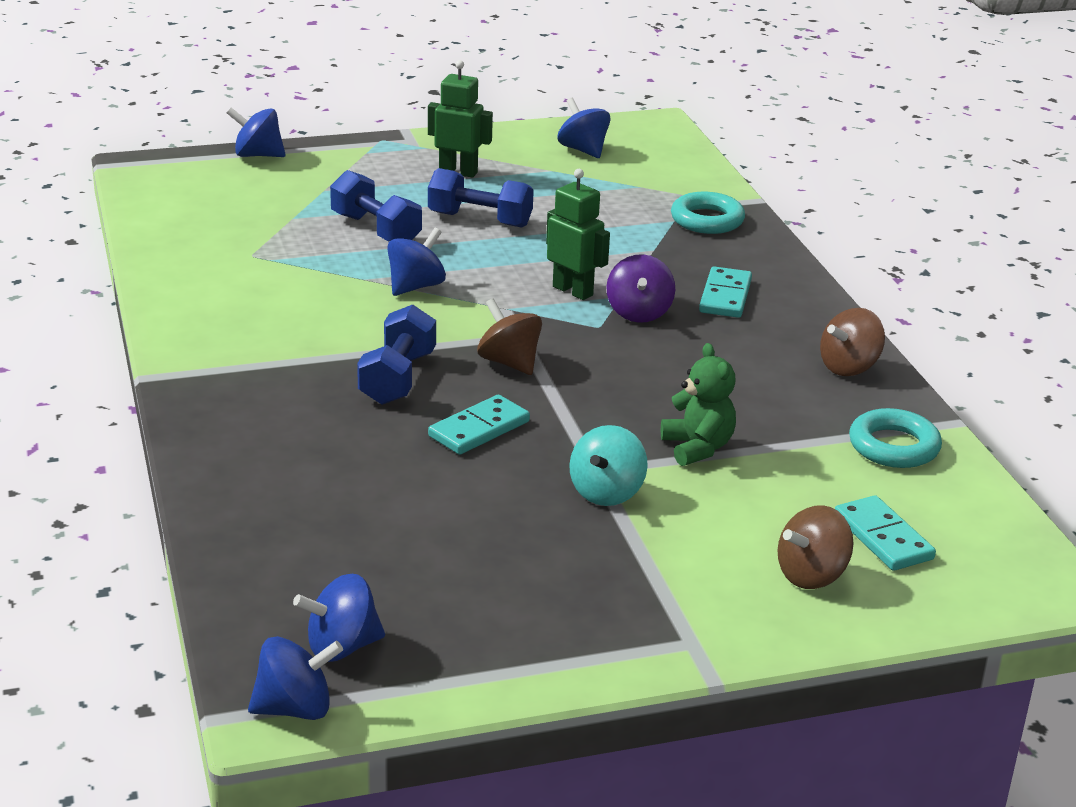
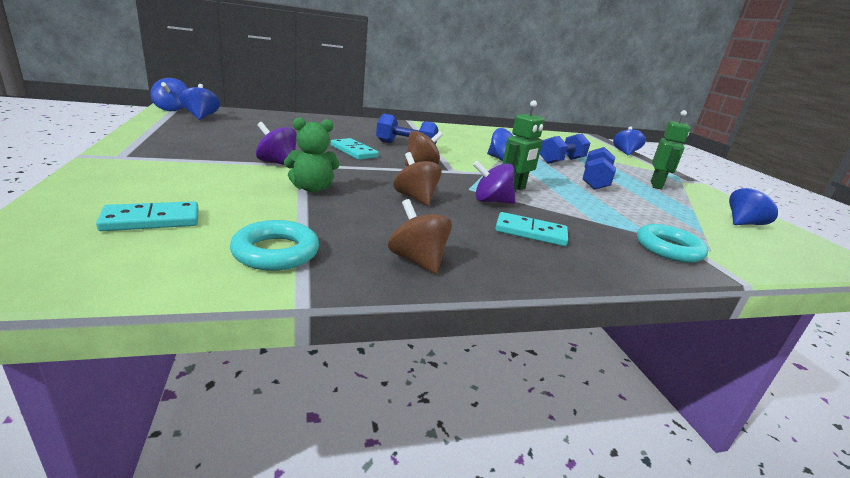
camera: 90 degrees right, 5 degrees down
(606, 492) = (277, 163): turquoise spinning top -> purple spinning top
(811, 575) = (138, 191): brown spinning top -> brown spinning top (415, 198)

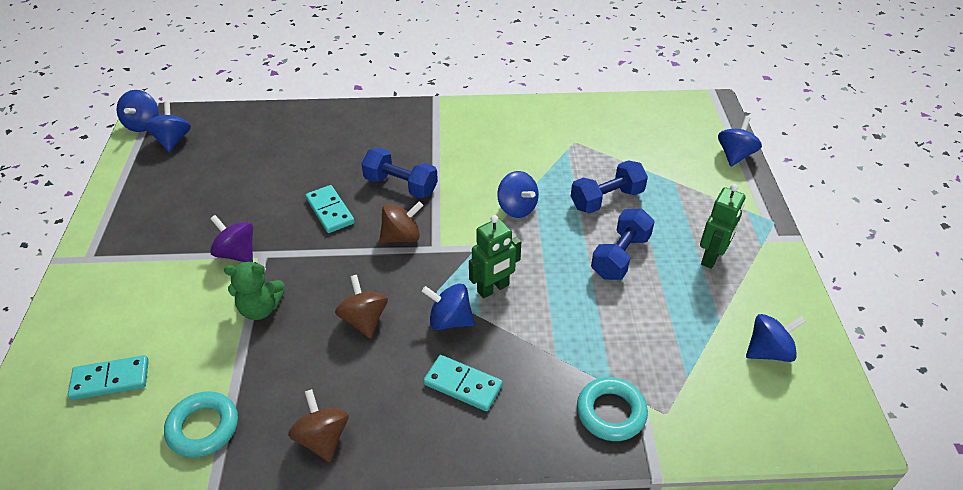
camera: 15 degrees right, 20 degrees up
(491, 201) = (449, 320): purple spinning top -> blue spinning top

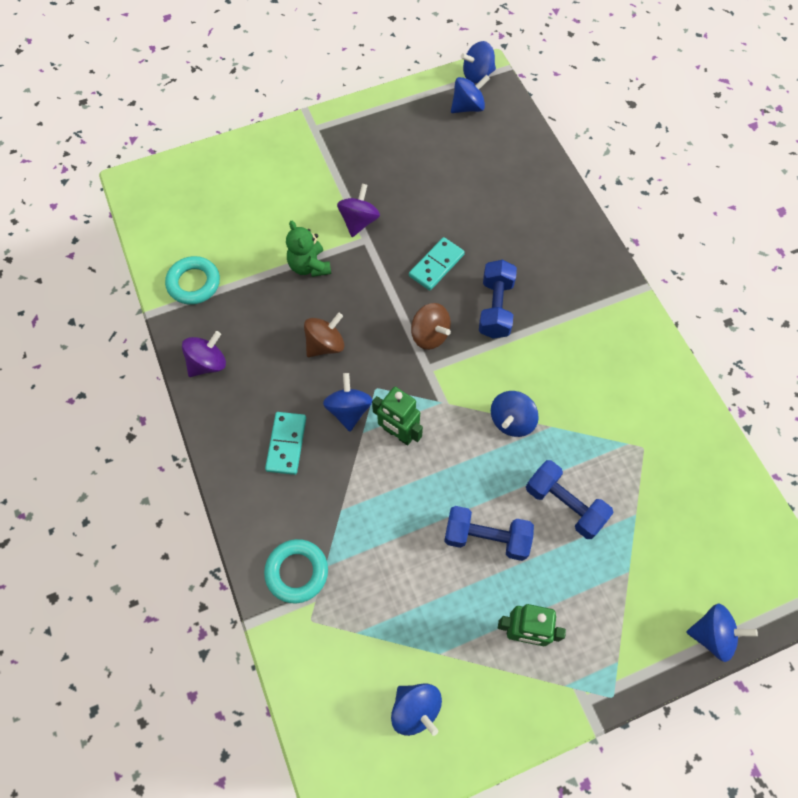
camera: 70 degrees right, 20 degrees up
(110, 379) = (214, 206): turquoise domino -> none
(322, 438) = (208, 363): brown spinning top -> purple spinning top

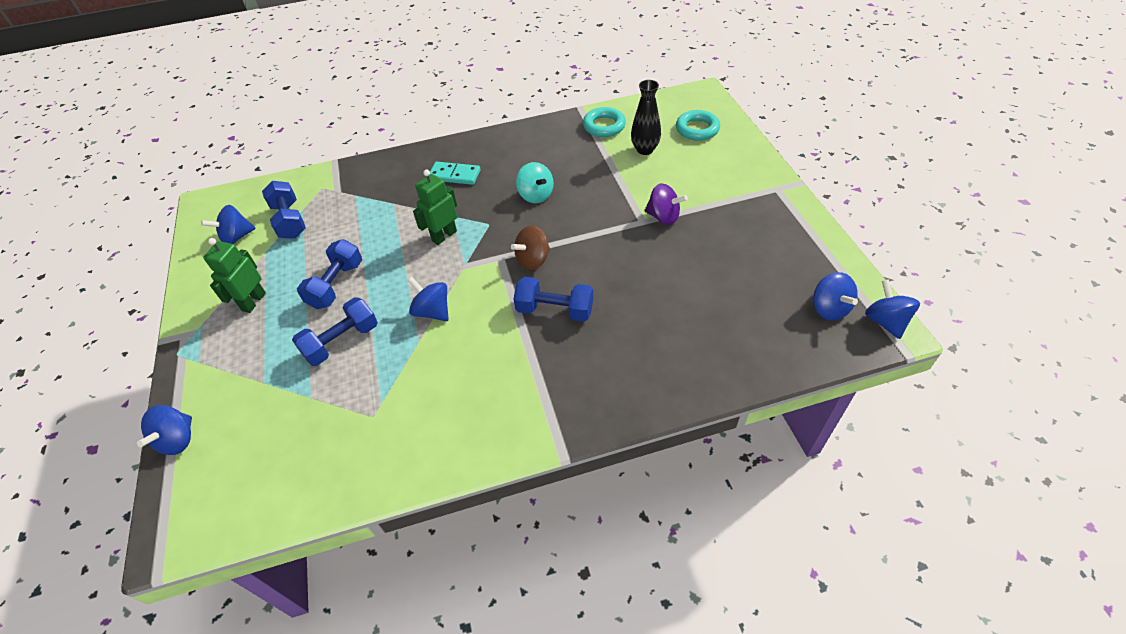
camera: 100 degrees right, 15 degrees down
(208, 363) = (531, 136): purple spinning top -> none
(244, 240) = (645, 149): none -> black vase
(297, 572) = (357, 181): turquoise ring -> turquoise ring (697, 129)
(309, 266) = (615, 186): green teddy bear -> none
(325, 344) = (536, 195): brown spinning top -> turquoise spinning top
(349, 410) = (473, 208): blue spinning top -> none
(379, 643) = (289, 221): none -> blue dumbbell
(436, 265) = (609, 269): turquoise domino -> none

